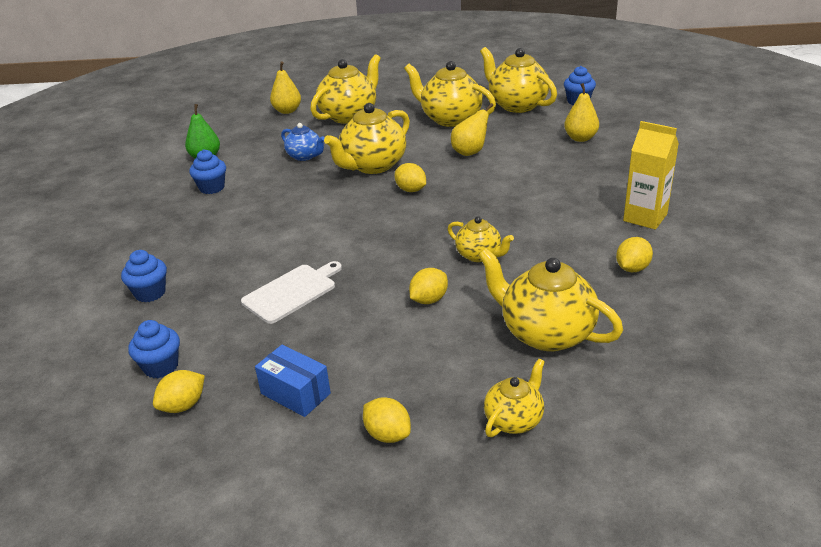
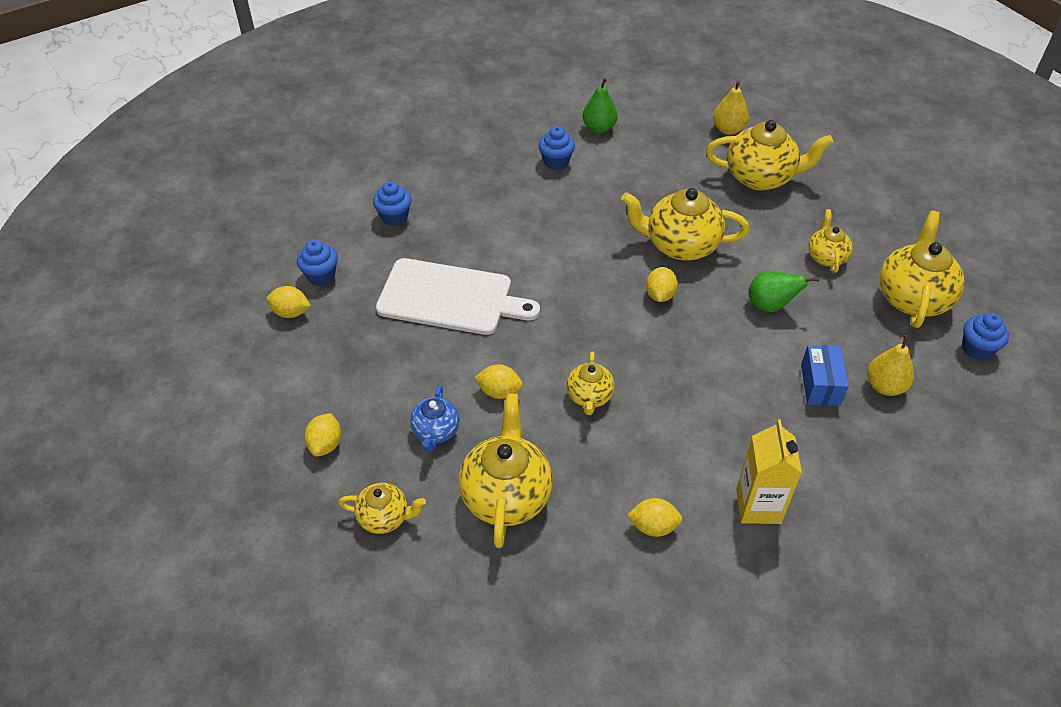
camera: 55 degrees right, 15 degrees up
(292, 292) = (450, 298): white cutting board -> white cutting board, size x1.58
(295, 393) = (337, 367): blue box -> blue box (820, 385)
(305, 156) = (657, 189): blue teapot -> blue teapot (435, 432)
(450, 119) = (826, 257): yellow teapot -> yellow teapot, size x0.56
(470, 152) = (770, 305): yellow pear -> green pear

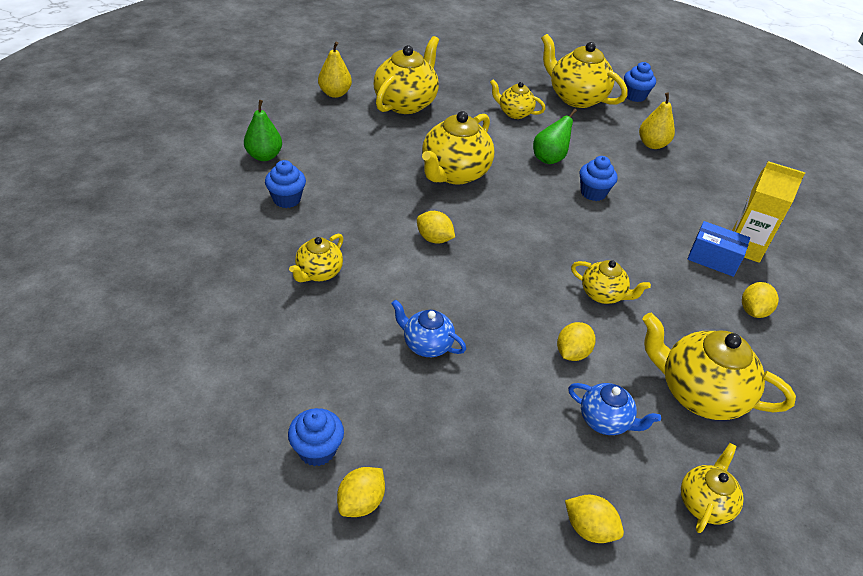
camera: 70 degrees left, 5 degrees down
(394, 217) = (268, 348): blue cupcake -> blue cupcake (593, 193)
(450, 298) = (426, 344): white cutting board -> blue teapot
(486, 212) = (318, 273): none -> yellow teapot
(660, 295) = (505, 207): yellow lemon -> yellow lemon (434, 239)
(820, 385) = (639, 170): blue box -> blue box (713, 259)

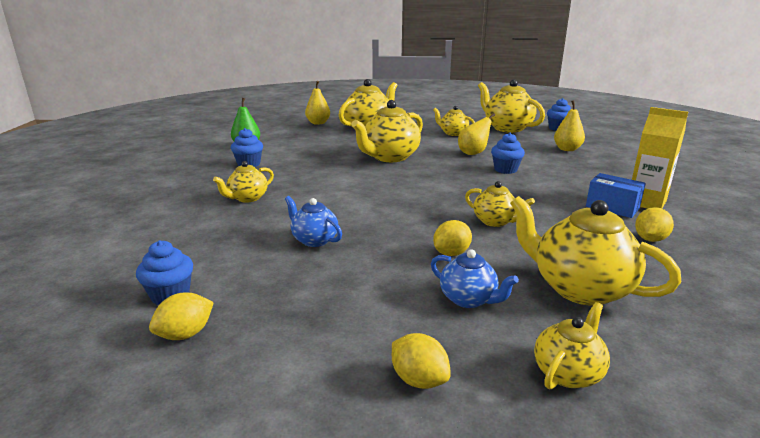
camera: 15 degrees right, 20 degrees down
(434, 239) = (355, 186): yellow lemon -> none
(549, 158) = (473, 153): green pear -> yellow pear

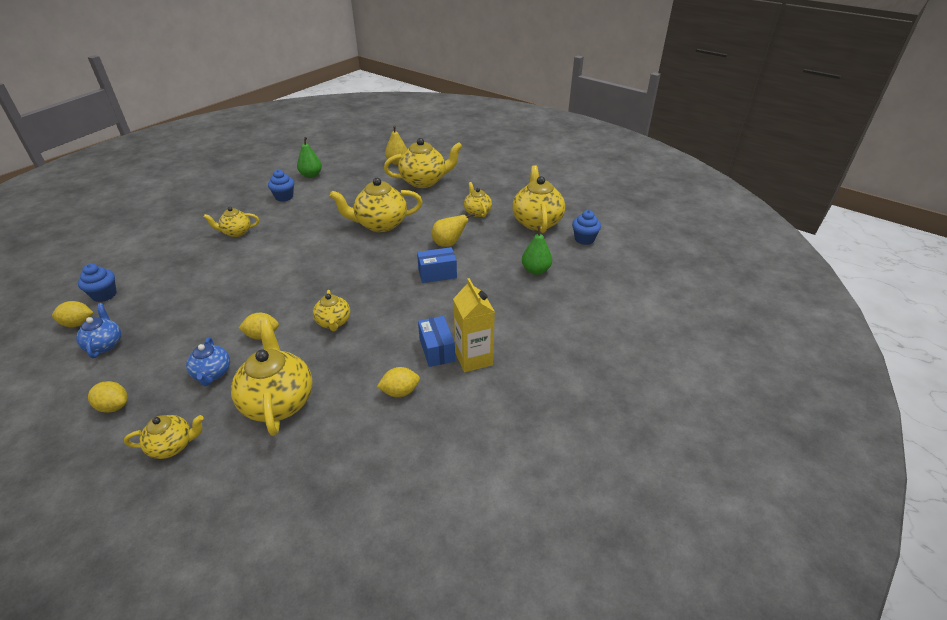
camera: 35 degrees right, 15 degrees up
(314, 240) = (215, 287): blue teapot -> blue teapot (105, 345)
(419, 380) = (114, 406): yellow lemon -> yellow lemon turned 60 degrees counterclockwise
(505, 170) = (437, 274): blue cupcake -> blue box
(567, 149) = (536, 270): yellow pear -> green pear

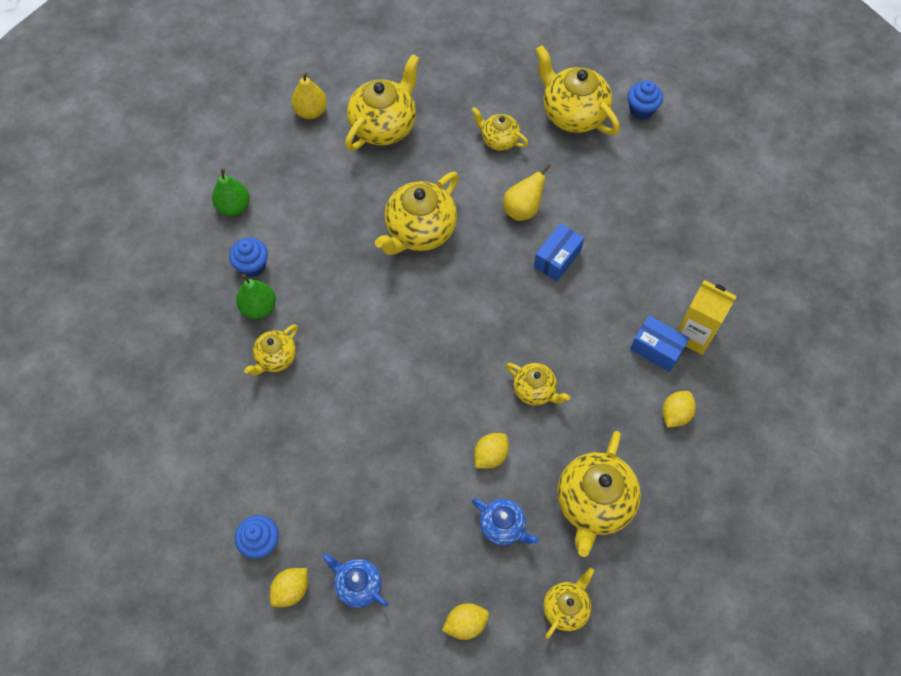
camera: 40 degrees left, 25 degrees up
(278, 402) = (594, 503): yellow teapot -> yellow teapot turned 105 degrees counterclockwise
(536, 270) = (640, 187): green pear -> green pear (259, 307)

